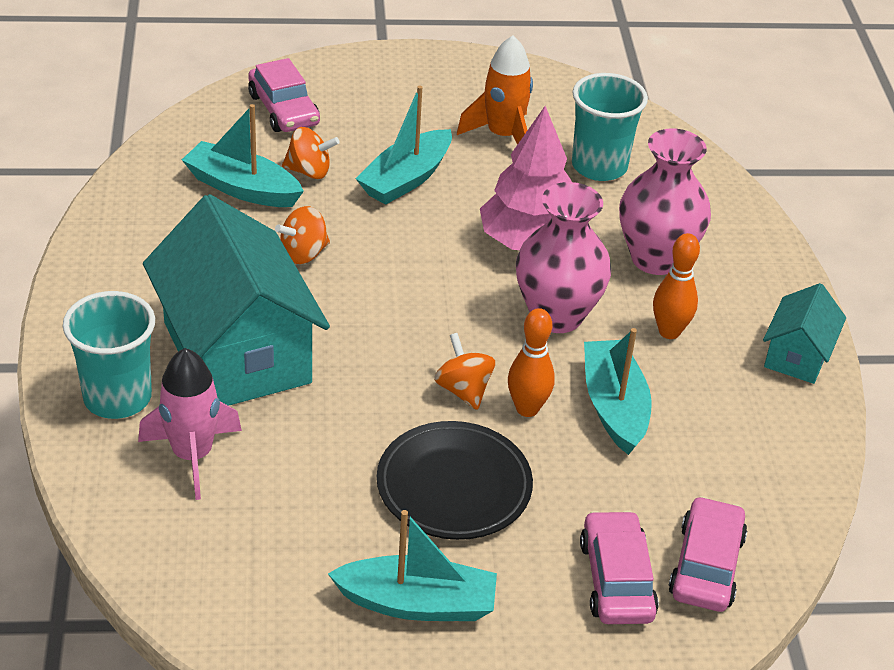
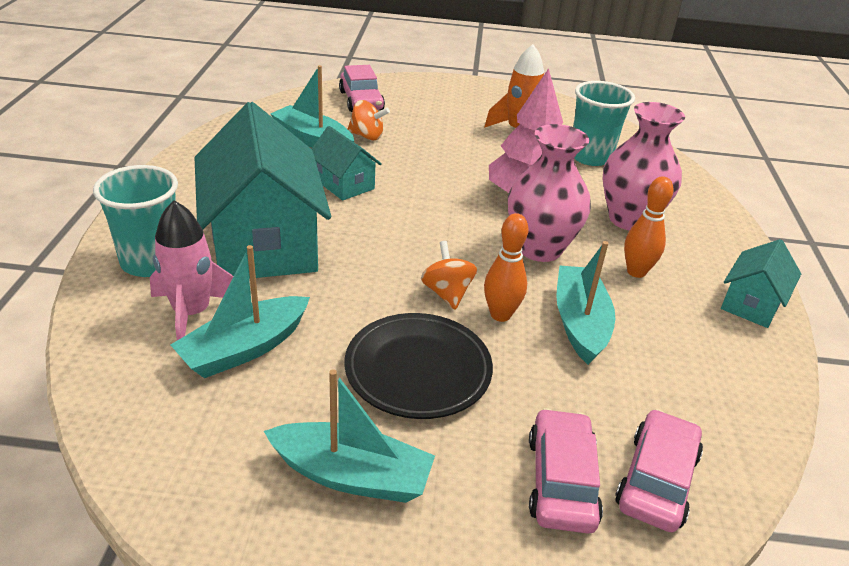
camera: 10 degrees right, 5 degrees down
(303, 253) = (344, 184): orange spinning top -> turquoise house
(406, 179) = (439, 148): turquoise boat -> turquoise boat (245, 348)

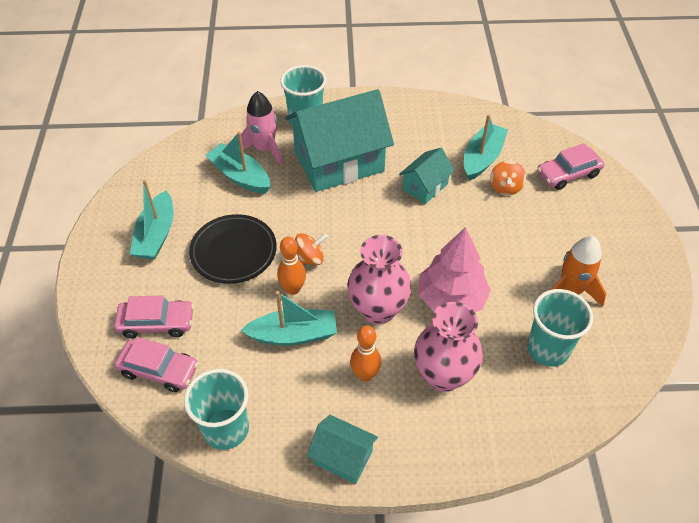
camera: 85 degrees right, 15 degrees up
(742, 404) = (226, 429): none -> turquoise cup

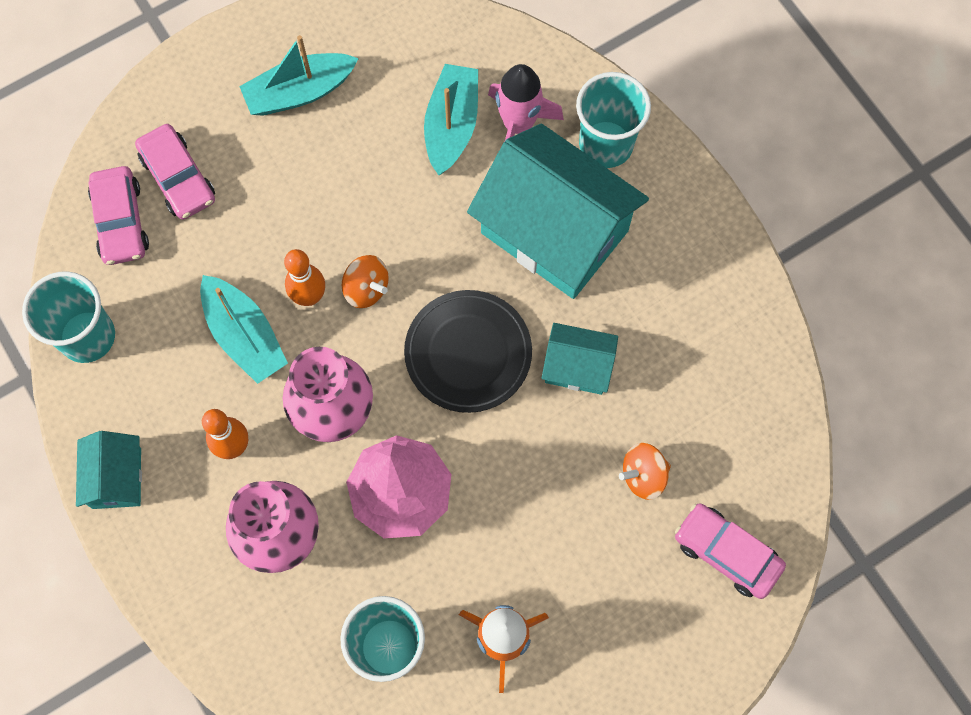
camera: 60 degrees right, 20 degrees up
(233, 252) = (325, 195): black plate -> black plate (468, 353)
(482, 158) = (683, 418): turquoise boat -> none

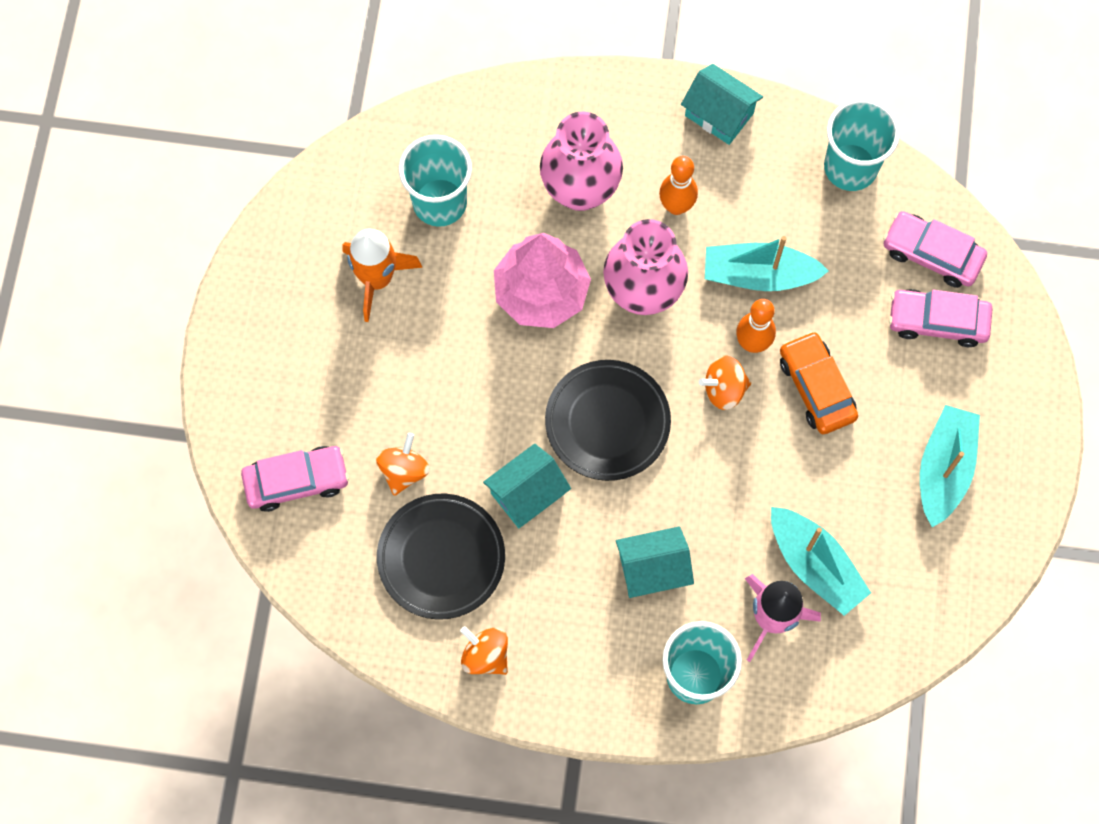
camera: 130 degrees right, 0 degrees up
(307, 224) = (816, 387): none -> orange car
(554, 231) = (652, 569): turquoise house -> turquoise house, size x0.49
(684, 389) = (441, 558): none -> black plate
(725, 297) = (485, 655): none -> orange spinning top

